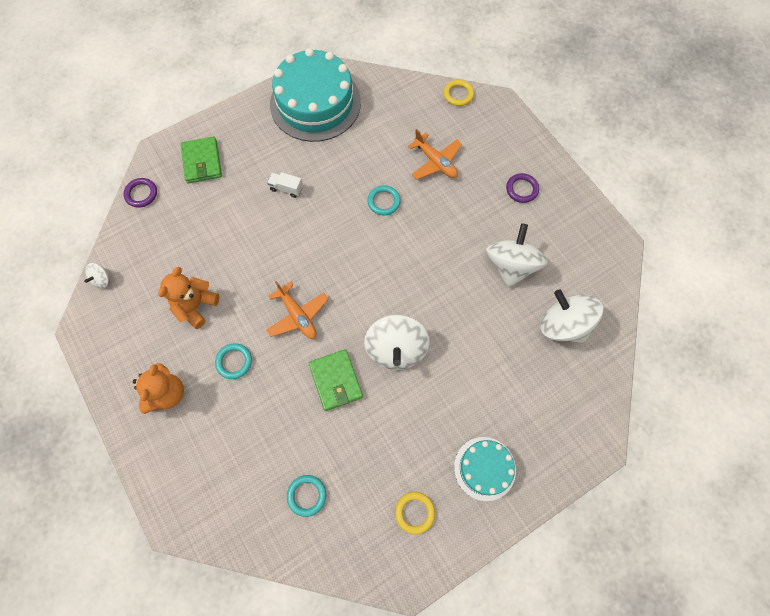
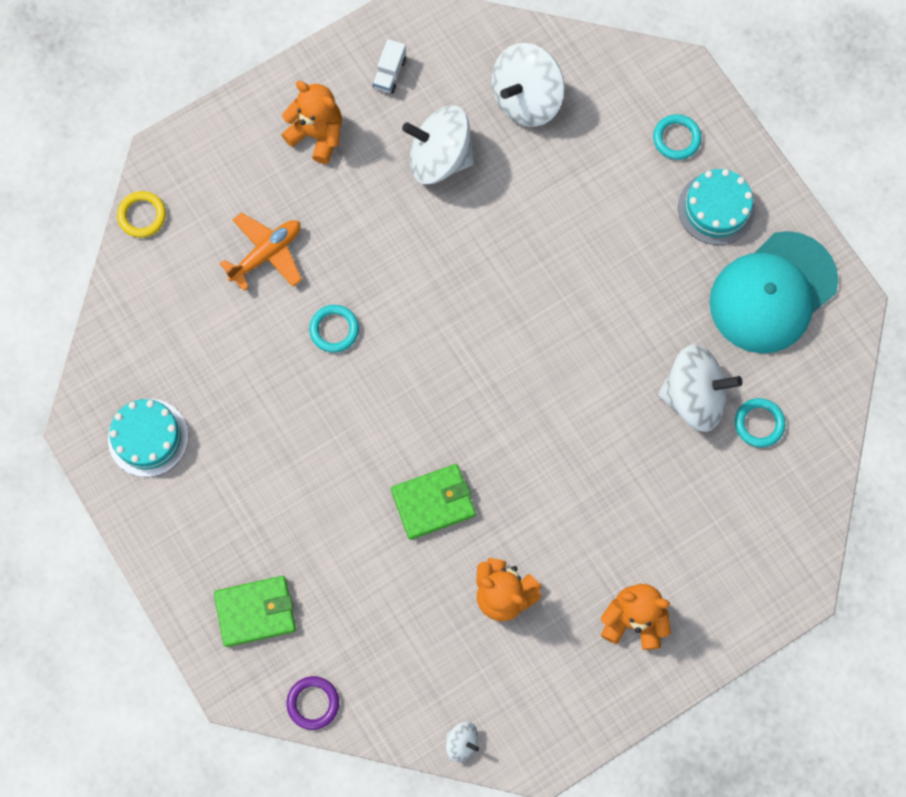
camera: 90 degrees left, 5 degrees up
(234, 362) = (586, 531): turquoise ring -> turquoise ring (676, 138)
(286, 188) = (308, 475): white truck -> white truck (389, 73)
(297, 315) = (516, 447): orange plane -> none
(315, 103) = (148, 437): turquoise cake -> turquoise cake, size x0.54
(336, 380) = (609, 392): green wallet -> green wallet (433, 502)
(396, 349) = (564, 313): white spinning top -> white spinning top (693, 396)
(414, 512) = (772, 292): yellow ring -> turquoise cap
(522, 189) = (317, 135): purple ring -> orange teddy bear

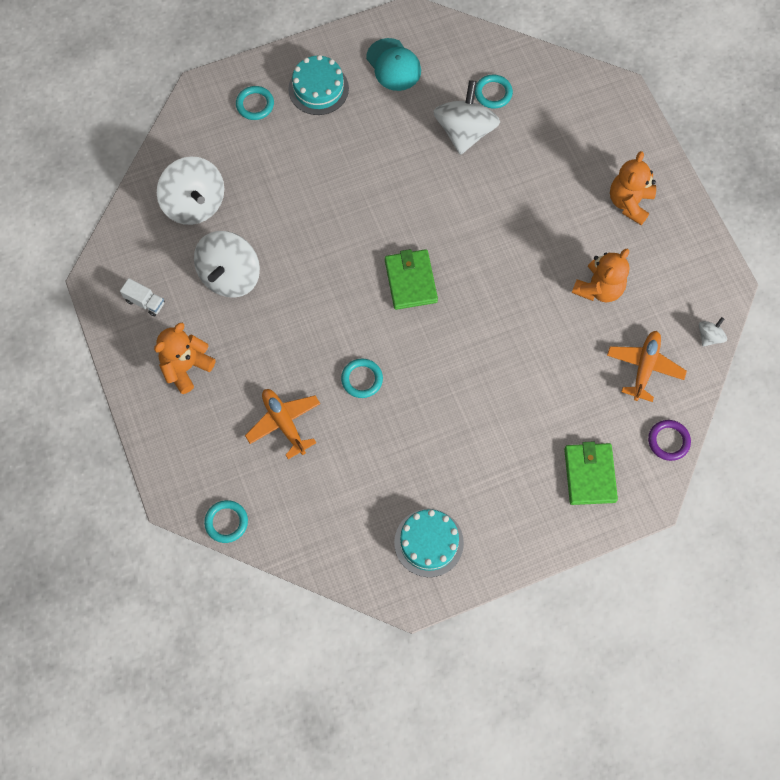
camera: 80 degrees left, 5 degrees down
(142, 216) = (226, 522): yellow ring -> turquoise ring
(405, 663) = (644, 367): none -> orange plane
(433, 502) = (519, 327): green wallet -> green wallet (410, 281)
(772, 292) = (393, 65): turquoise cap -> turquoise cap, size x0.59

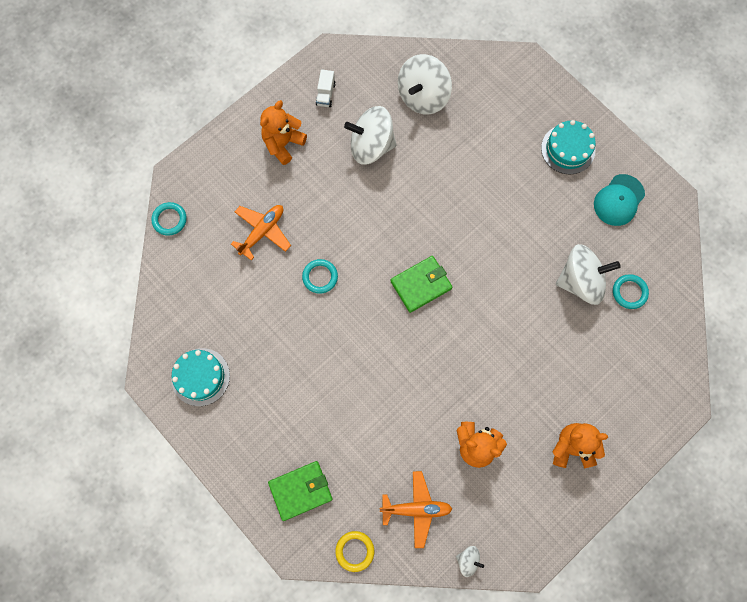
camera: 70 degrees right, 5 degrees up
(186, 367) = (283, 144): orange teddy bear -> orange teddy bear turned 75 degrees counterclockwise
(255, 104) = (531, 106): turquoise ring -> none
(668, 441) = (355, 551): purple ring -> yellow ring

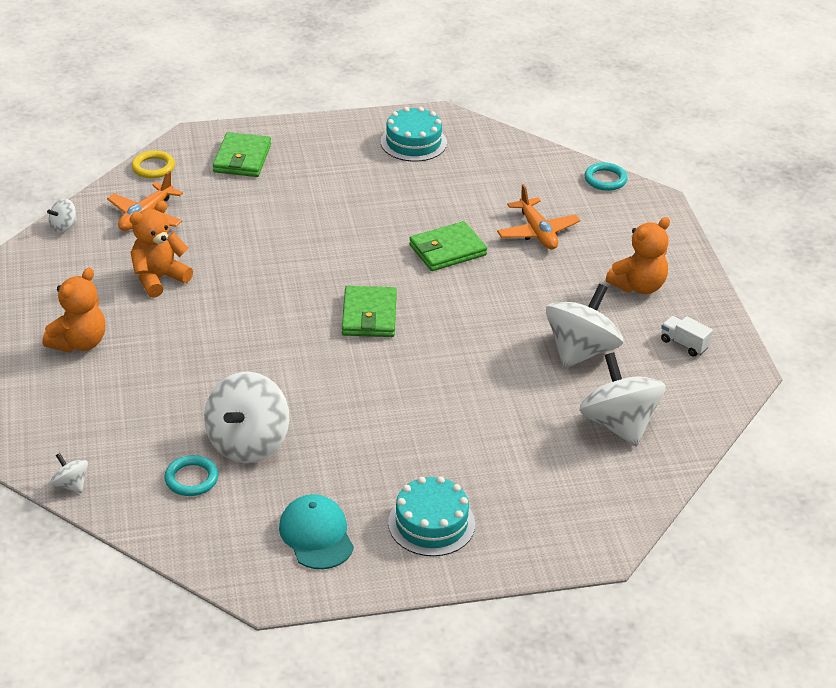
camera: 120 degrees right, 35 degrees down
(283, 144) = (638, 286): orange teddy bear -> orange teddy bear turned 75 degrees clockwise
(320, 277) = (447, 250): turquoise ring -> green wallet
(683, 355) = (71, 484): none -> white spinning top

